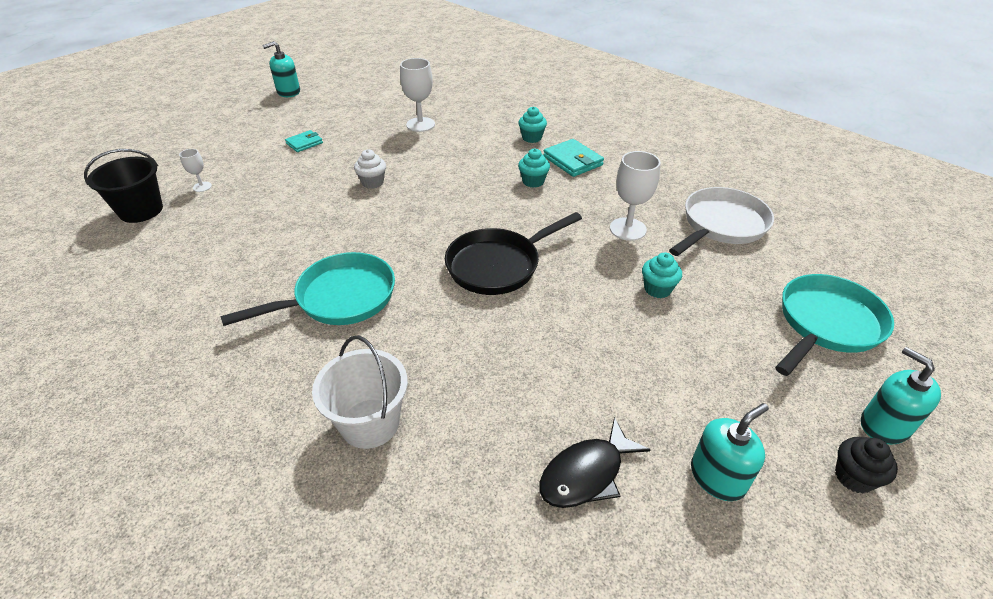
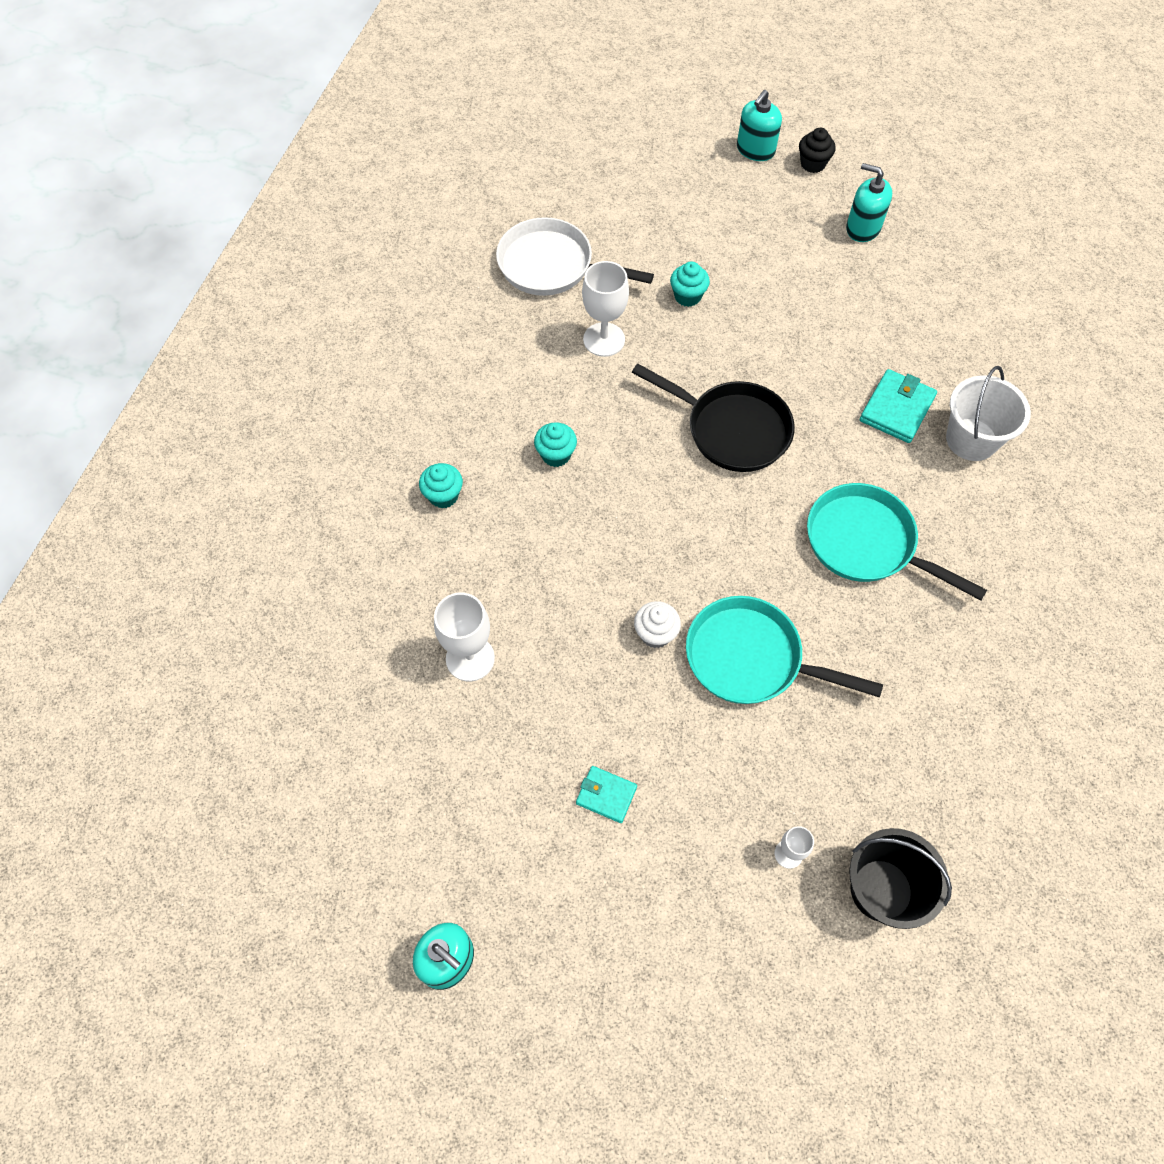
camera: 115 degrees left, 20 degrees up
(572, 161) = (484, 429): turquoise wallet -> turquoise wallet (897, 409)
(586, 473) = (912, 295): black fish -> none
(826, 324) = (663, 182): turquoise pan -> turquoise pan (751, 658)

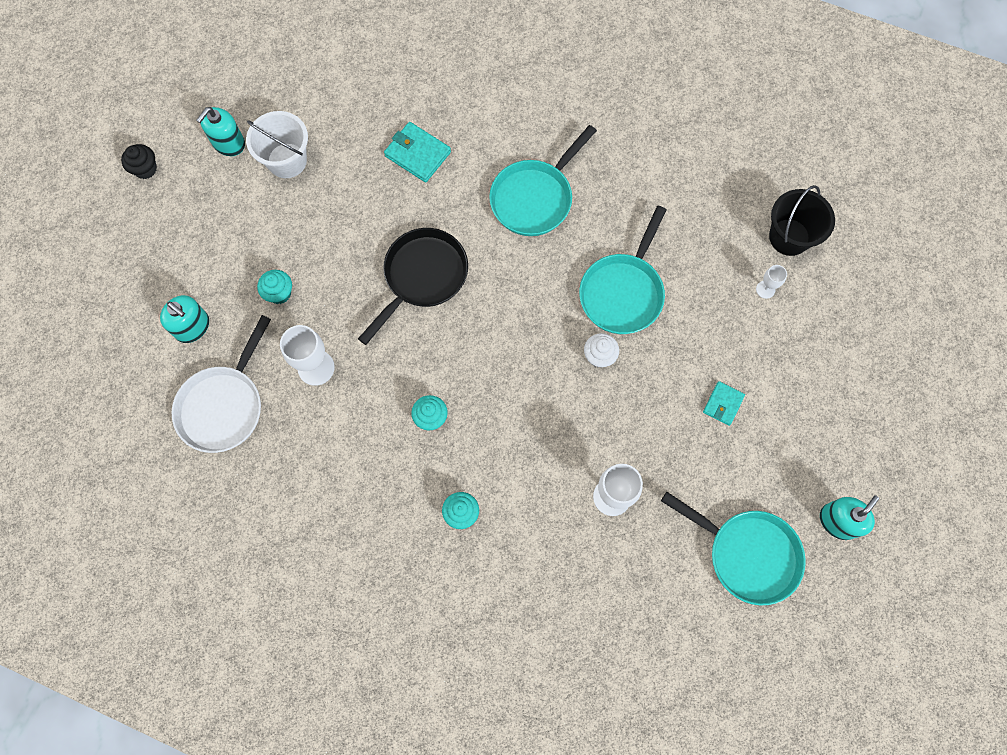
camera: 85 degrees left, 10 degrees up
(399, 831) = (747, 554): none -> turquoise pan
(755, 150) = (117, 213): turquoise soap dispenser -> turquoise soap dispenser (192, 327)
(971, 439) = (452, 109): white bucket -> white bucket (287, 160)

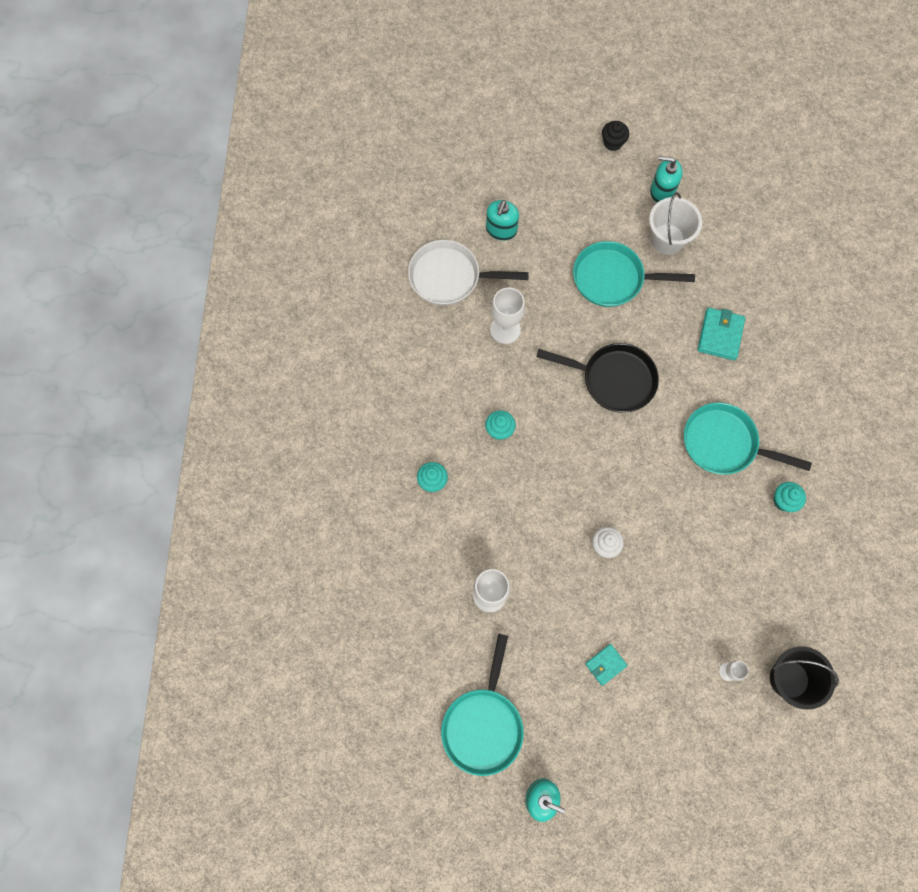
camera: 70 degrees right, 0 degrees up
(279, 293) = (554, 279): turquoise cupcake -> turquoise cupcake (783, 501)
(623, 292) = (671, 546): turquoise pan -> turquoise pan (613, 278)
(723, 404) = (605, 664): turquoise wallet -> turquoise wallet turned 45 degrees counterclockwise

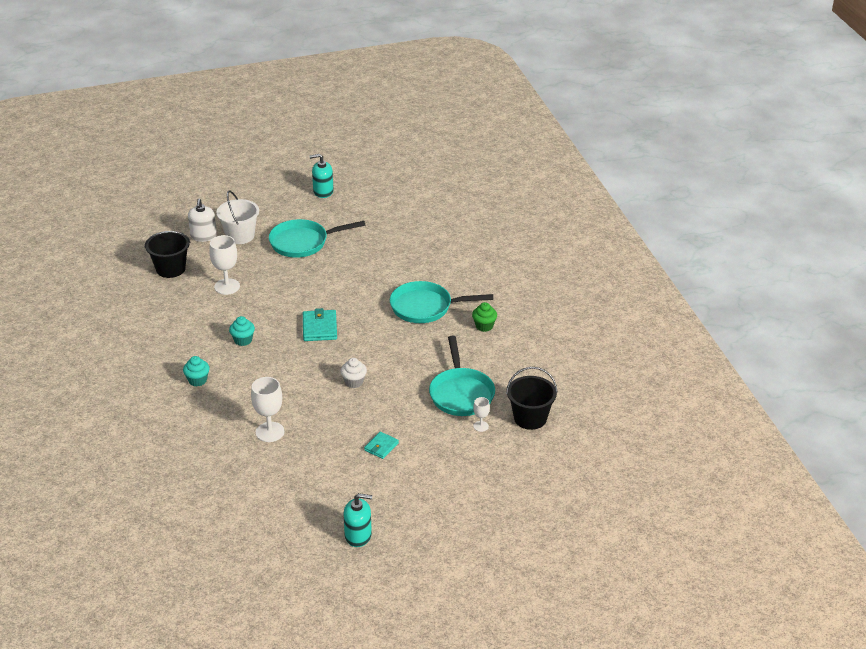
camera: 20 degrees left, 35 degrees down
(449, 277) = (170, 269): white pan -> black bucket
(483, 724) = (293, 506): turquoise pan -> turquoise pan (461, 393)
(501, 229) = (203, 236): turquoise soap dispenser -> white soap dispenser
(612, 143) = (275, 175): black cupcake -> none
(613, 380) = (324, 294): black pan -> none
(667, 239) = (337, 214): white bucket -> white bucket (240, 236)
(720, 335) = (398, 253): turquoise wallet -> turquoise wallet (320, 328)
(783, 501) = (484, 326): turquoise cupcake -> green cupcake

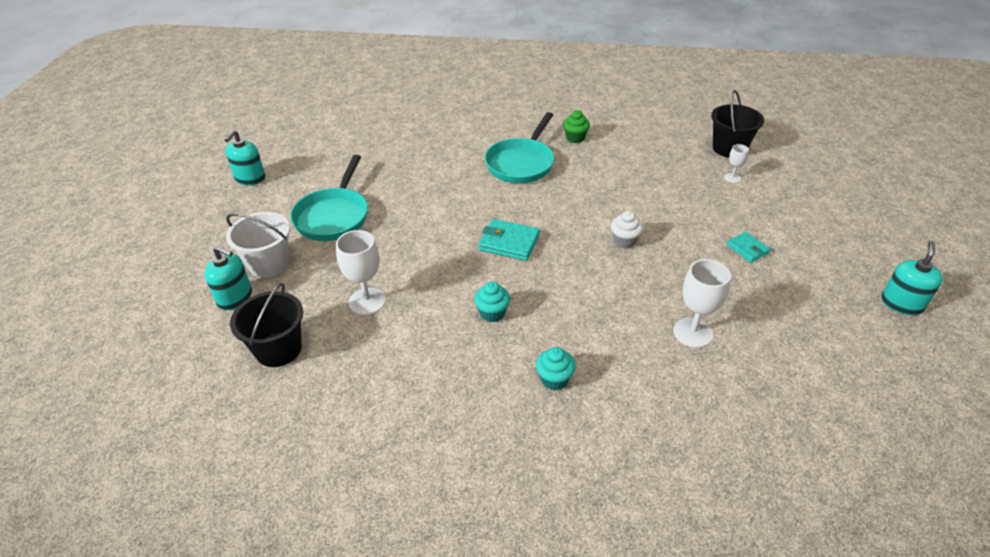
camera: 65 degrees left, 5 degrees up
(203, 236) = (235, 298): white soap dispenser -> turquoise soap dispenser
(461, 393) = (675, 177): turquoise pan -> none

